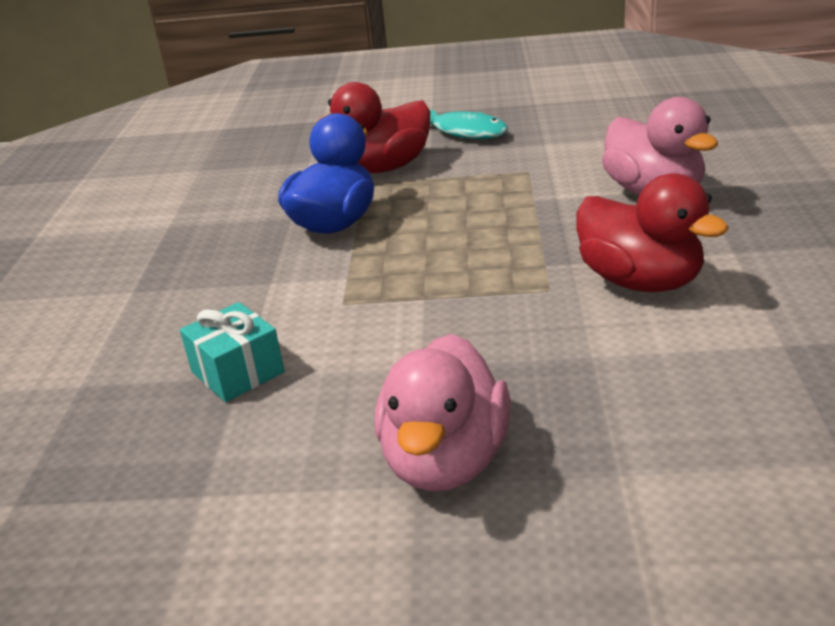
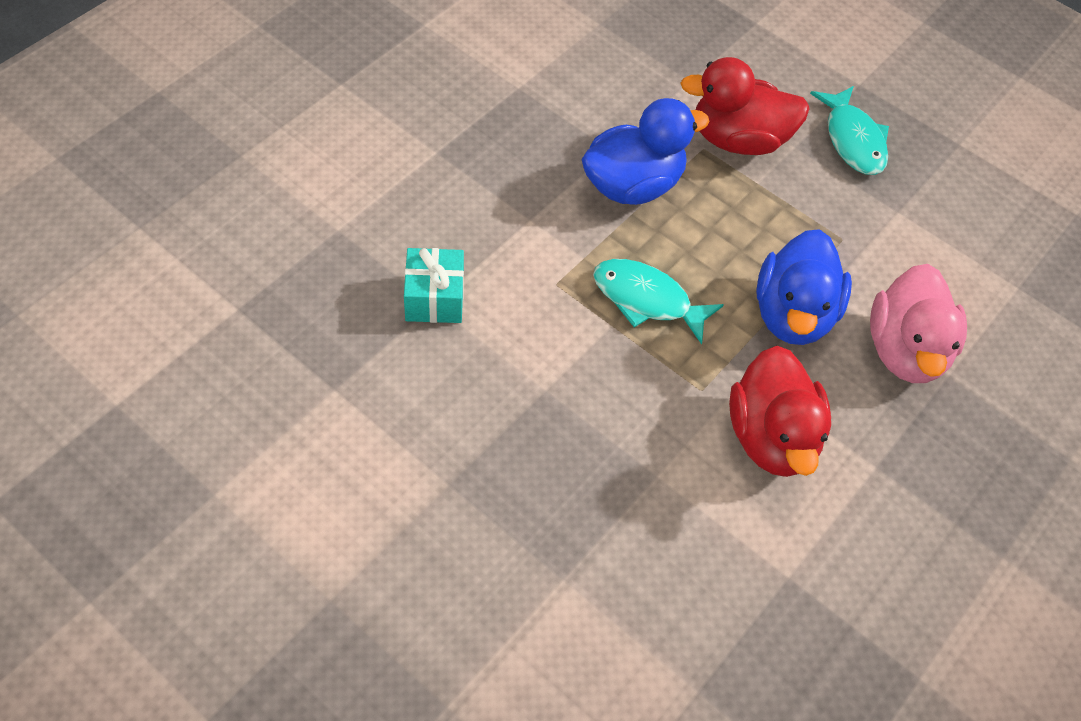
camera: 30 degrees right, 25 degrees up
(432, 270) = (647, 300): none -> turquoise fish
(445, 460) = (481, 481): pink duck -> none
(552, 218) = (793, 314): none -> blue duck

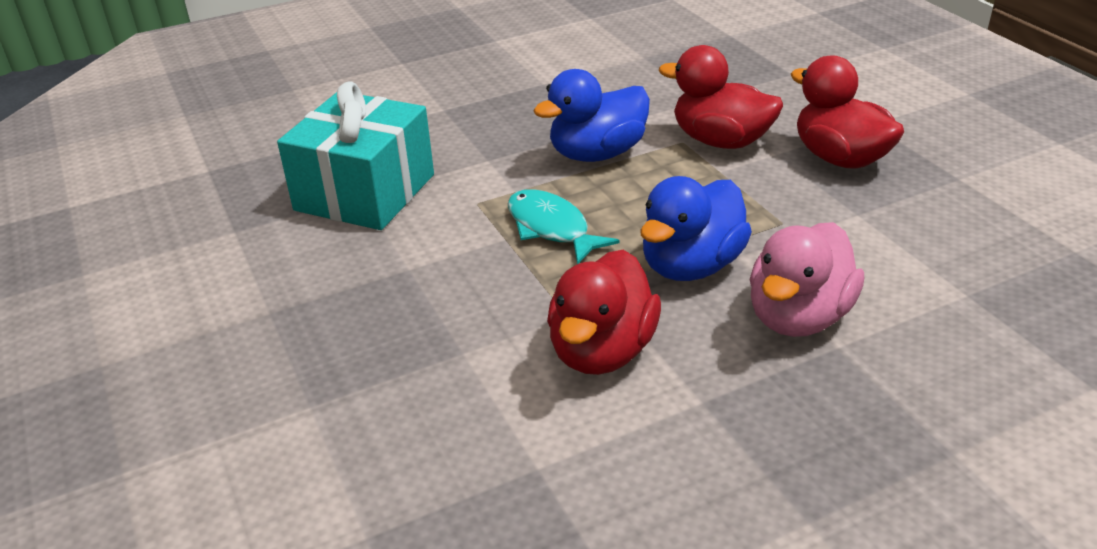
camera: 30 degrees right, 20 degrees down
(434, 298) = (365, 192): turquoise gift -> turquoise gift, size x1.95
(633, 185) = (597, 154): blue duck -> blue duck turned 150 degrees clockwise
(853, 140) = (839, 158): turquoise fish -> red duck

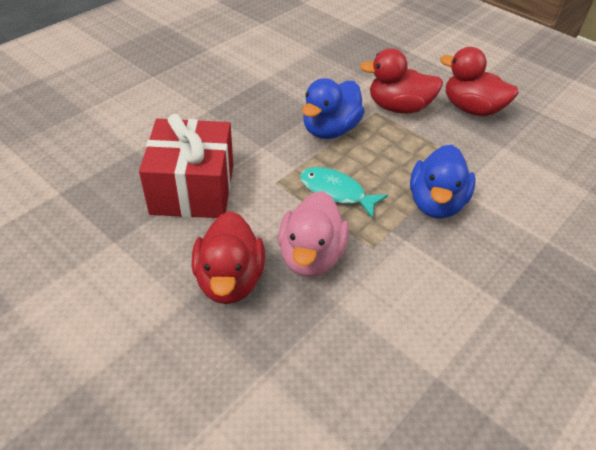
camera: 25 degrees left, 10 degrees up
(365, 192) = (193, 189): turquoise gift -> red gift
(602, 351) = (422, 279): red duck -> red duck (230, 280)
(798, 317) = (515, 226): pink duck -> pink duck (311, 256)

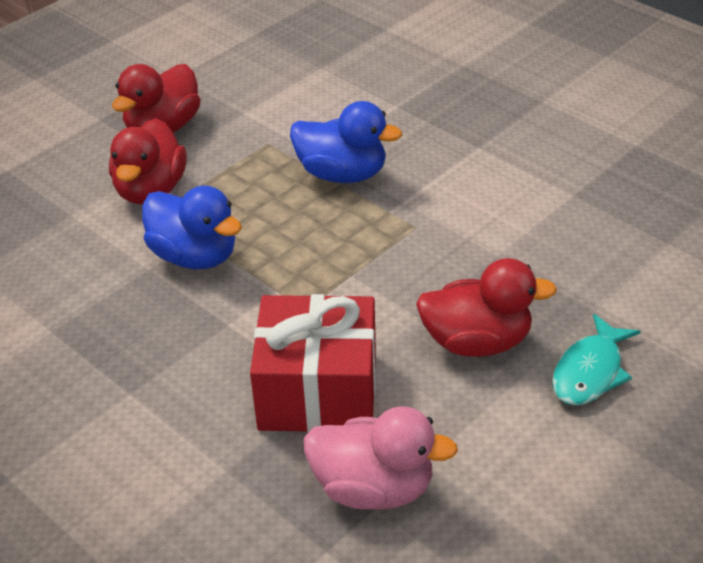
camera: 85 degrees left, 5 degrees down
(311, 256) = (433, 275): pink duck -> pink duck (373, 488)
(336, 193) = (325, 253): turquoise fish -> turquoise fish (590, 372)

